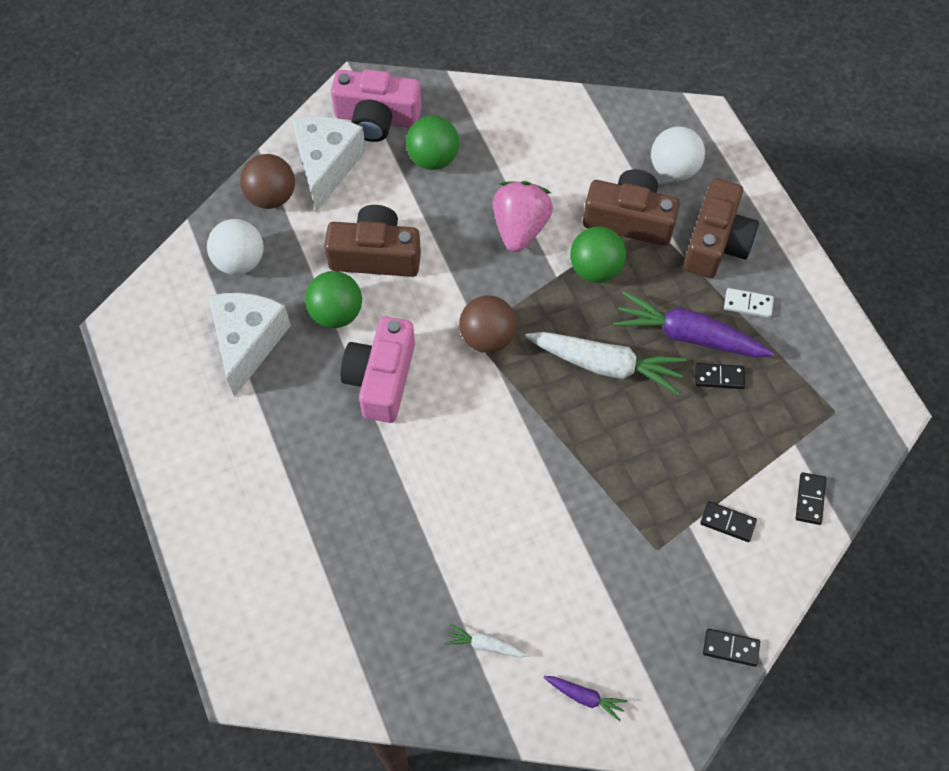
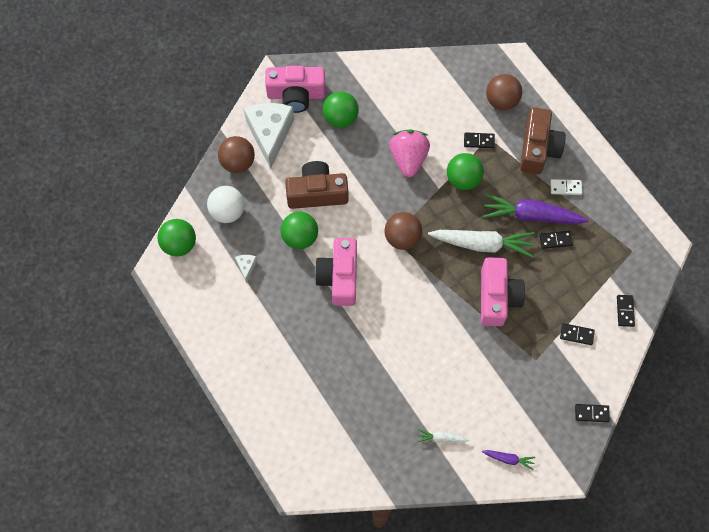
camera: 10 degrees left, 5 degrees up
(159, 296) = (179, 244): none -> green ball
(247, 343) = (246, 267): white cheese -> white cheese, size x0.42
(614, 446) = (497, 297): none -> pink camera
(629, 219) = (479, 141): brown camera -> black domino
(674, 169) = (501, 101): white ball -> brown ball

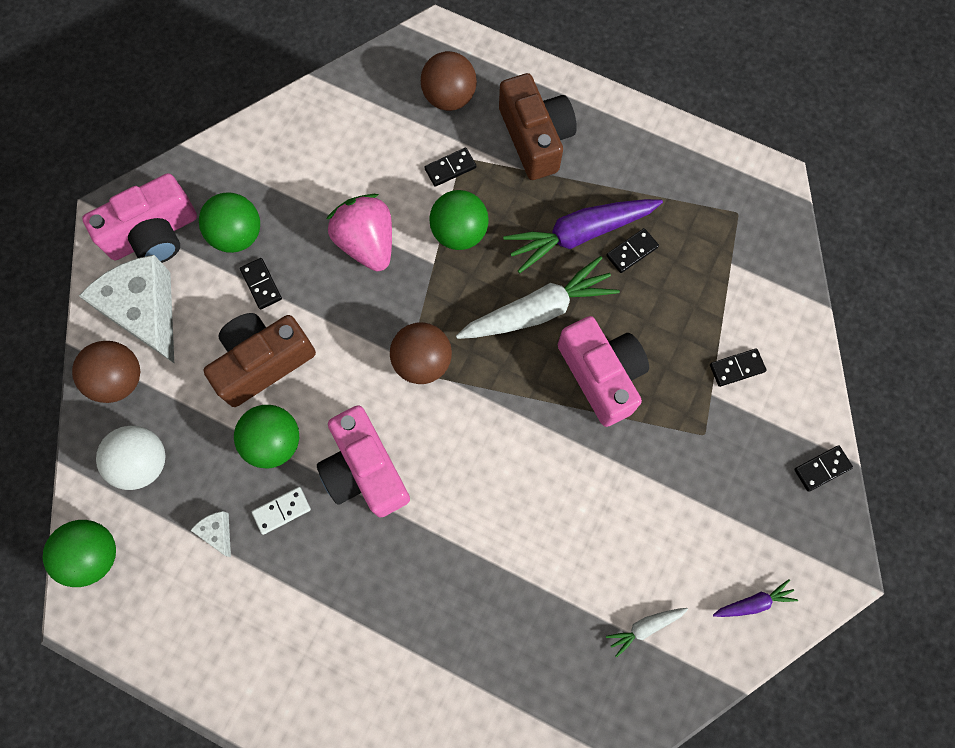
camera: 30 degrees left, 5 degrees up
(565, 188) = (602, 172): white domino -> white domino (282, 511)
(625, 311) = (778, 300): black domino -> black domino (261, 284)

